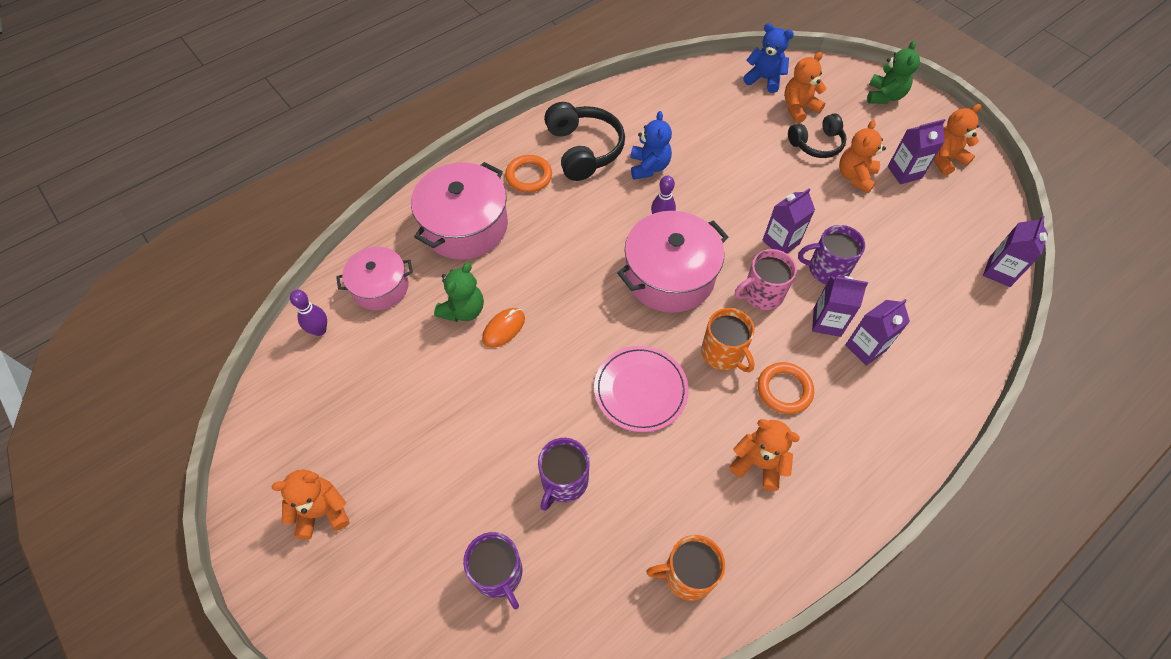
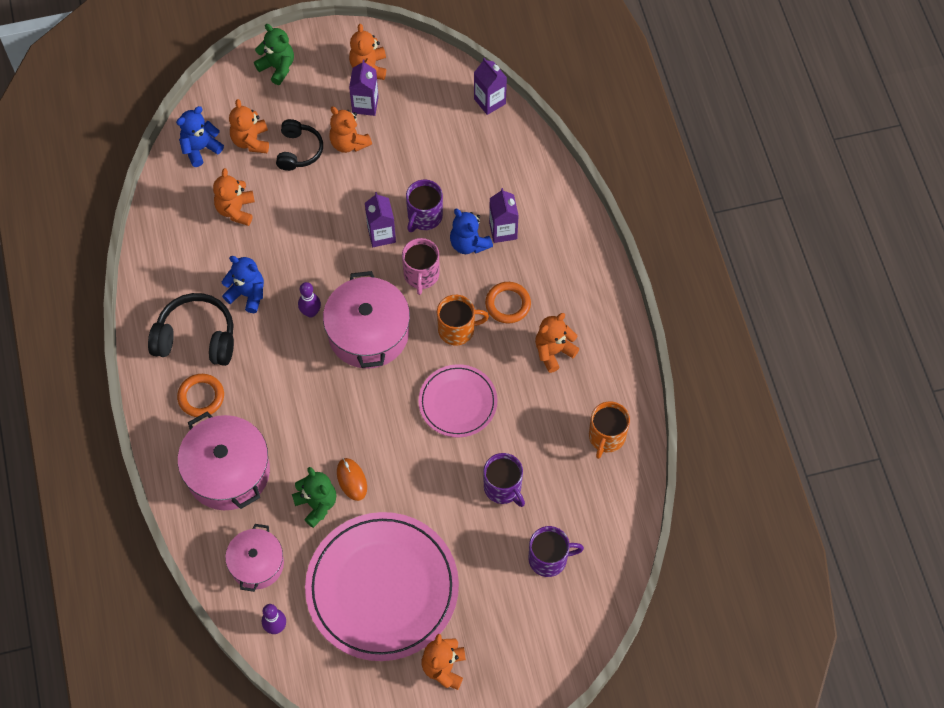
camera: 65 degrees left, 5 degrees up
(395, 408) = (382, 588): none -> pink plate
(724, 125) = (236, 210): none -> orange teddy bear
(827, 322) = (469, 244): purple carton -> blue teddy bear

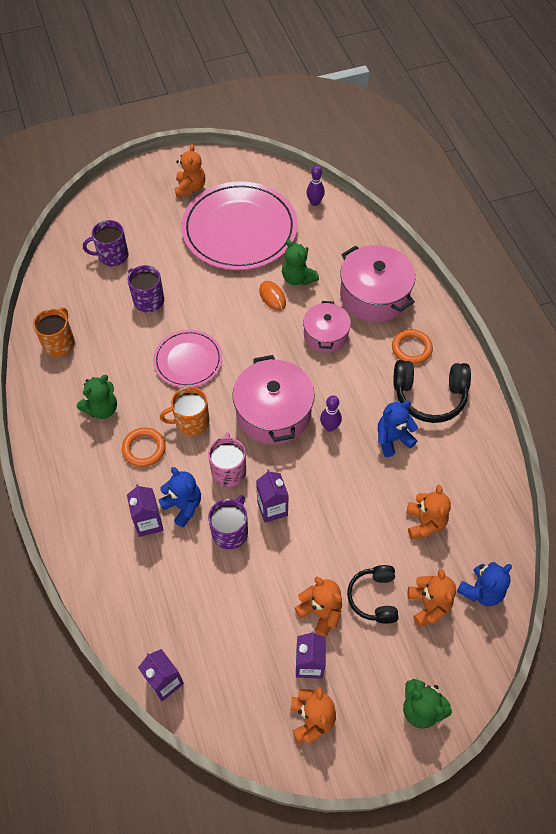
camera: 175 degrees right, 5 degrees down
(247, 294) = (392, 439): blue teddy bear -> blue teddy bear turned 135 degrees clockwise
(257, 564) = (337, 237): pink pot -> pink pot (325, 335)
(553, 351) = (102, 409): orange teddy bear -> green teddy bear

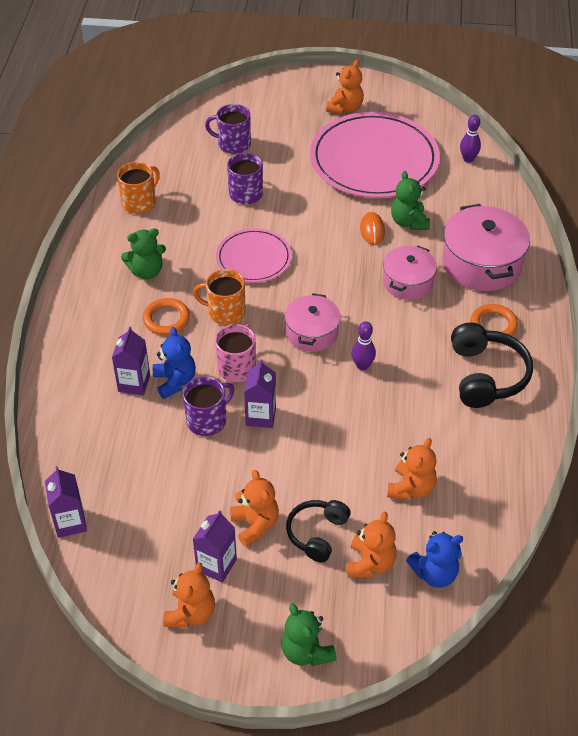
camera: 25 degrees right, 10 degrees down
(273, 412) = (312, 333): pink pot -> pink pot, size x0.63
(392, 439) = (422, 400): blue teddy bear -> none
(429, 396) = (486, 375): black headphones -> black headphones turned 120 degrees counterclockwise

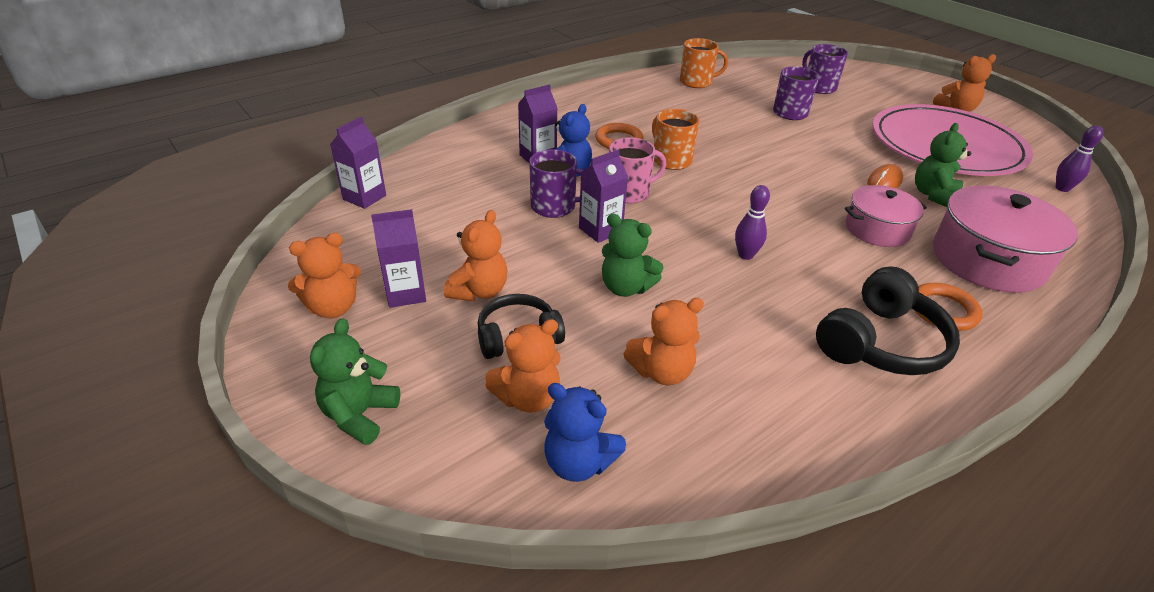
camera: 45 degrees right, 10 degrees down
(146, 271) = (645, 112): green teddy bear -> green teddy bear (626, 287)
(253, 258) = (743, 145): pink plate -> none
(312, 333) = (728, 209): pink pot -> none

